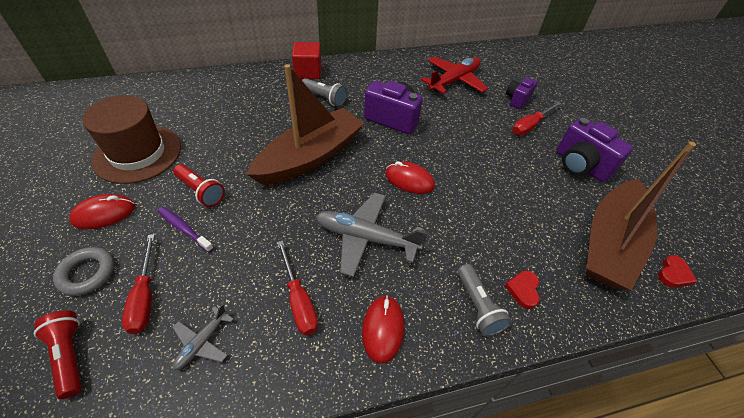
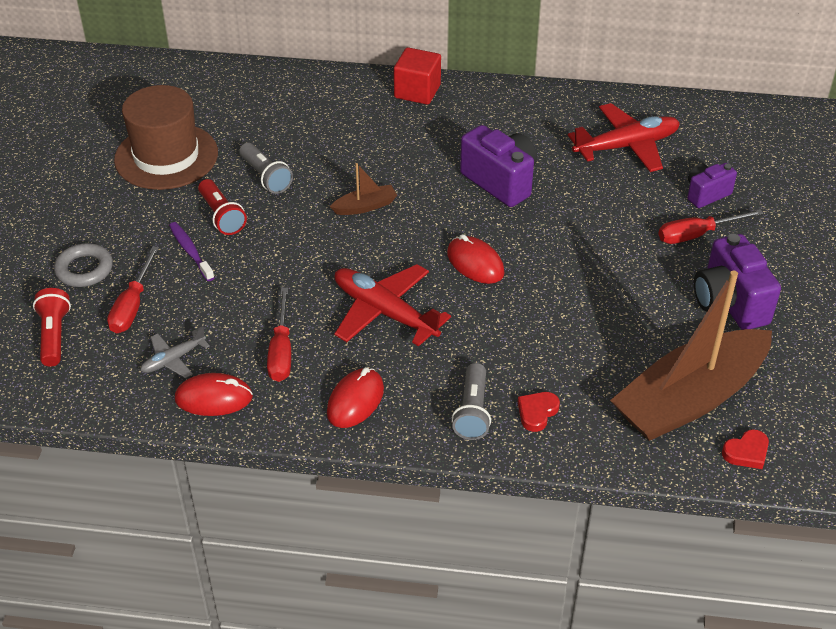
camera: 25 degrees right, 5 degrees down
(104, 214) = (114, 215): red mouse -> red mouse (214, 398)
(310, 157) = (365, 206): brown boat -> brown boat, size x0.41
(324, 98) = (421, 134): grey flashlight -> grey flashlight (265, 177)
(366, 238) = (384, 312): grey plane -> red plane

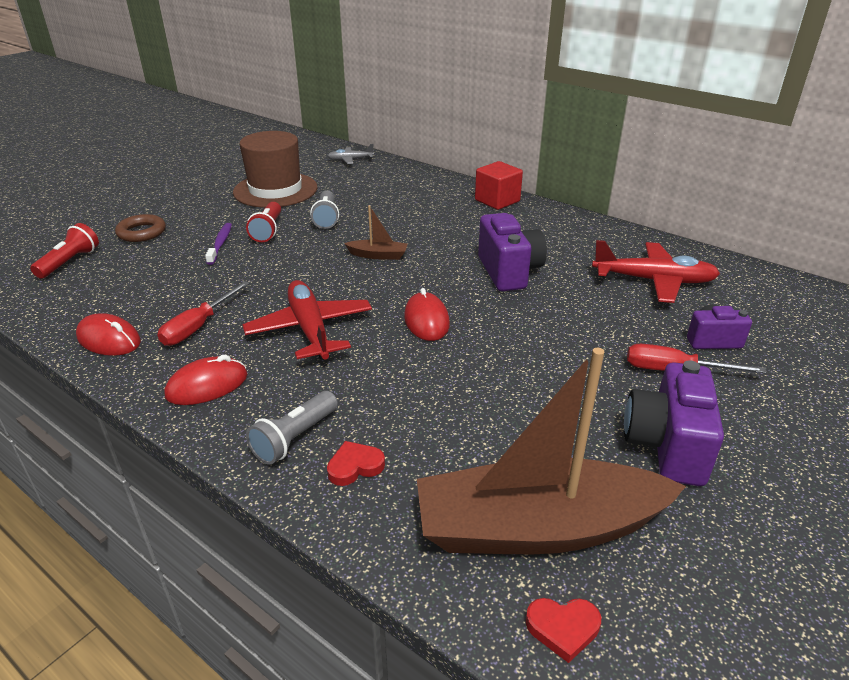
camera: 30 degrees right, 10 degrees down
(84, 269) = (141, 232): grey ring -> brown ring
(132, 306) = (140, 262): red screwdriver -> none
(173, 359) = (118, 303): grey plane -> grey plane (350, 159)

